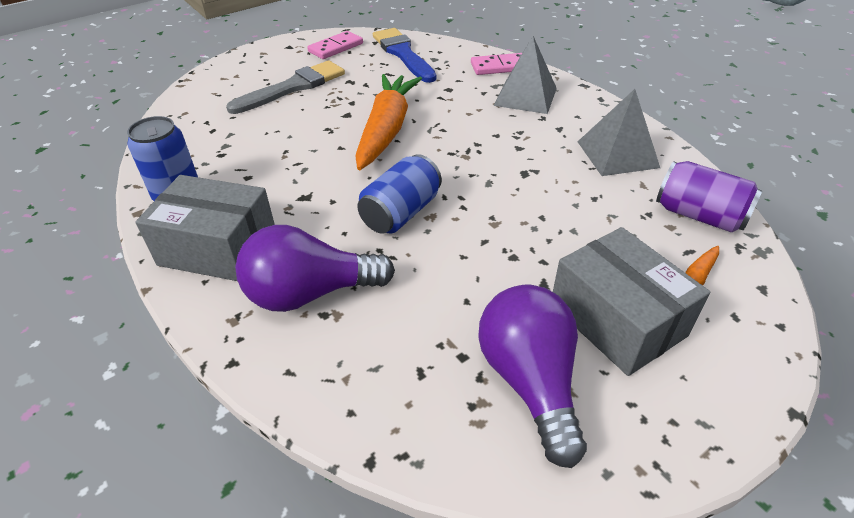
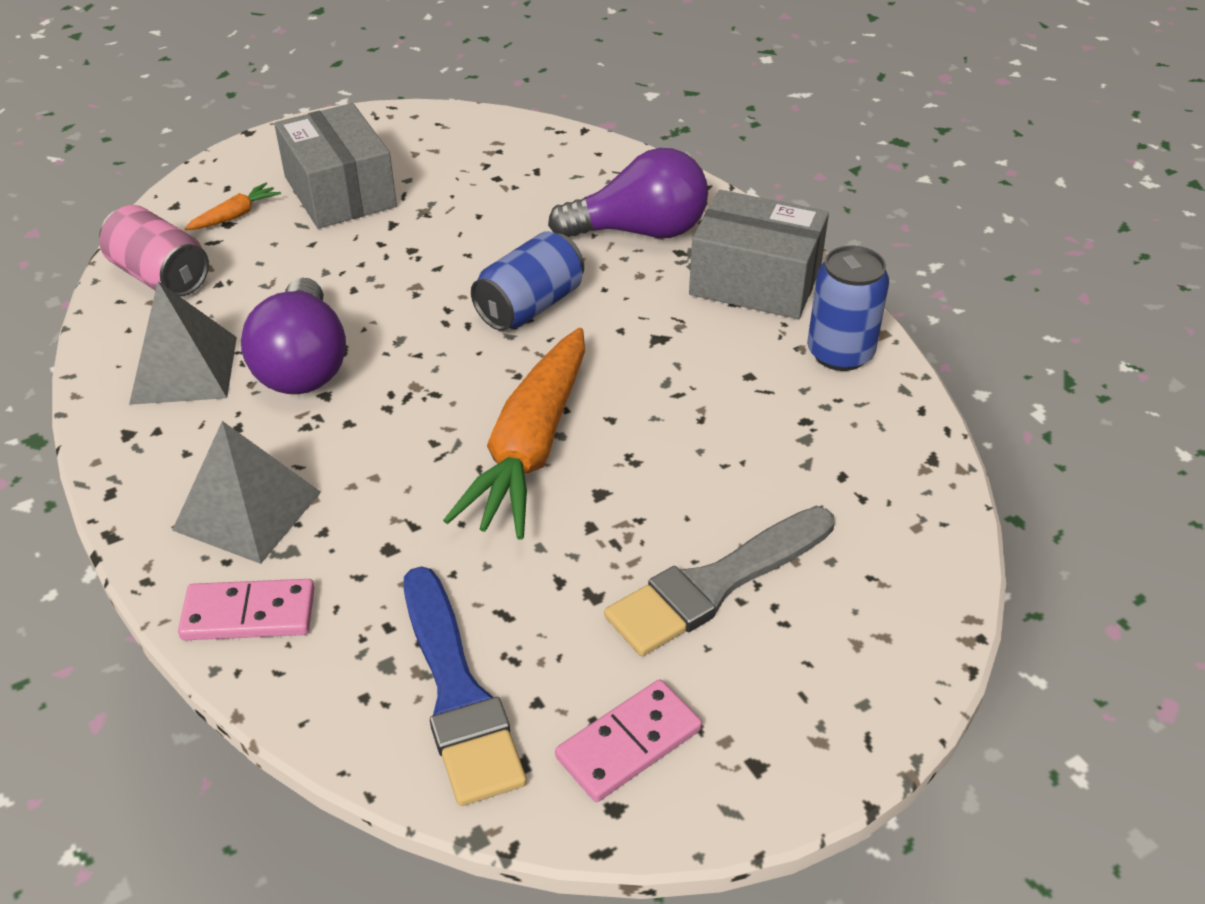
camera: 175 degrees left, 0 degrees up
(530, 381) = (445, 160): purple light bulb -> purple light bulb (303, 365)
(699, 215) = (160, 276): purple can -> pink can

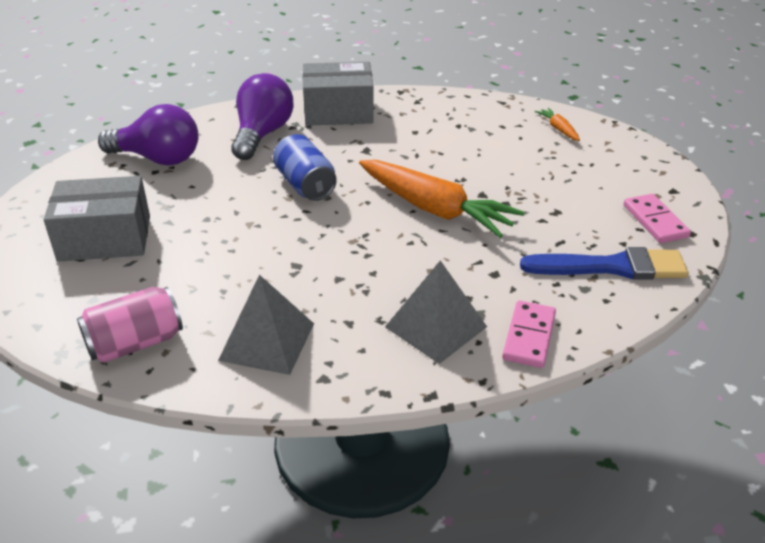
camera: 70 degrees left, 5 degrees down
(234, 216) = (86, 294): orange carrot -> orange carrot (558, 129)
(303, 365) = (300, 283): purple light bulb -> purple light bulb (158, 158)
(715, 584) = (561, 175): grey brush -> none
(755, 281) = (338, 111): grey box -> grey box turned 45 degrees clockwise
(840, 353) = (414, 104): blue can -> none

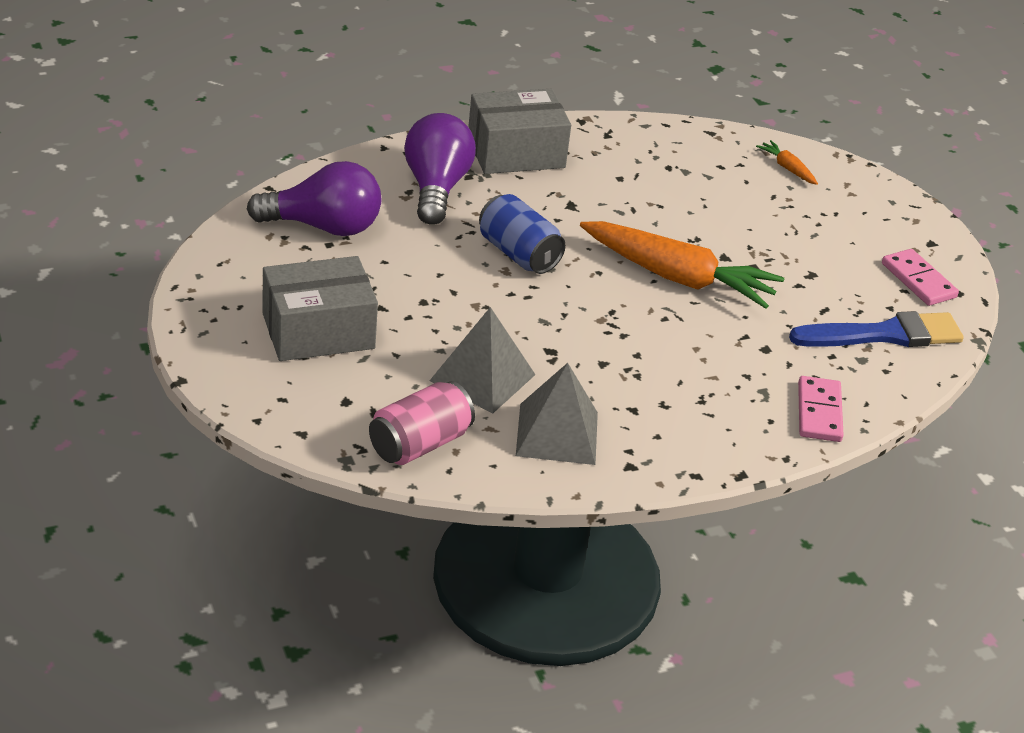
camera: 15 degrees left, 0 degrees up
(436, 326) = (723, 408): grey pyramid -> grey pyramid (482, 377)

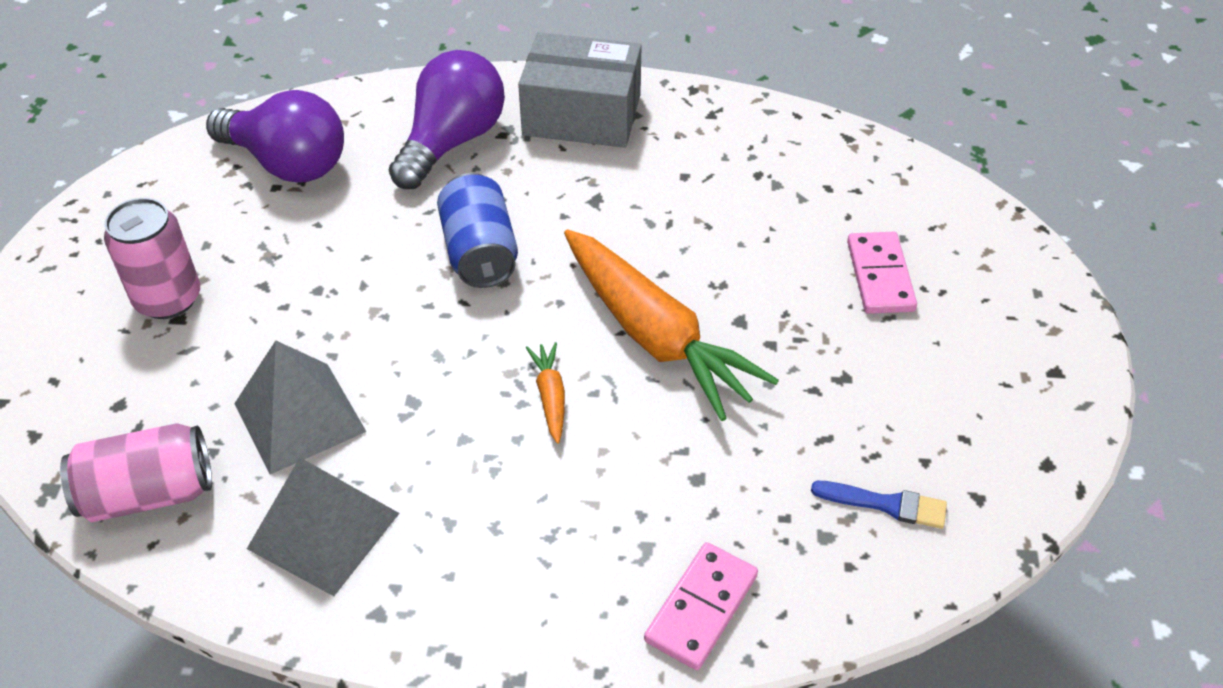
camera: 30 degrees right, 10 degrees up
(318, 331) = (168, 299): grey box -> pink can
(787, 168) = (917, 210): orange carrot -> orange carrot (550, 397)
(884, 334) = (886, 504): blue brush -> blue brush, size x0.52
(918, 280) = (996, 428): pink domino -> pink domino (879, 276)

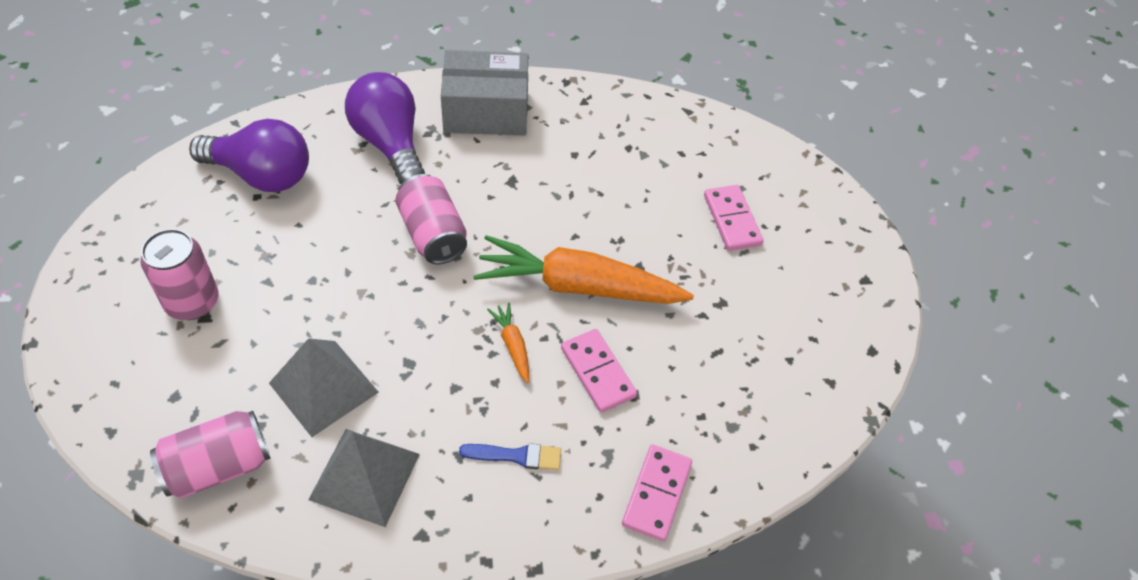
camera: 15 degrees left, 5 degrees up
(452, 142) = (389, 143): purple light bulb -> purple light bulb turned 45 degrees counterclockwise
(479, 252) = (432, 234): blue can -> pink can
(654, 335) = (579, 286): orange carrot -> orange carrot turned 150 degrees clockwise
(655, 444) = (597, 372): none -> pink domino
(886, 504) = (769, 396): blue brush -> blue brush (516, 456)

